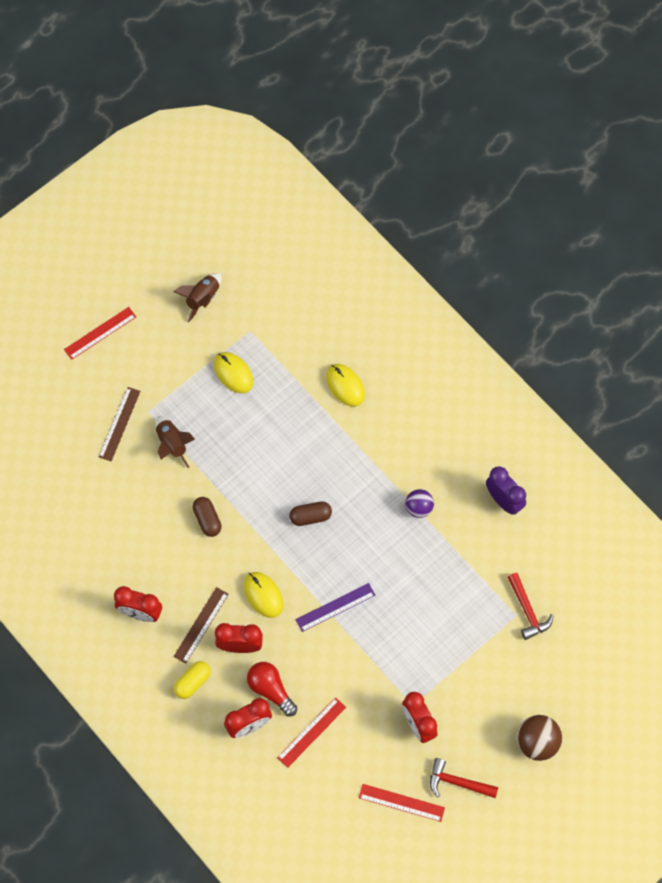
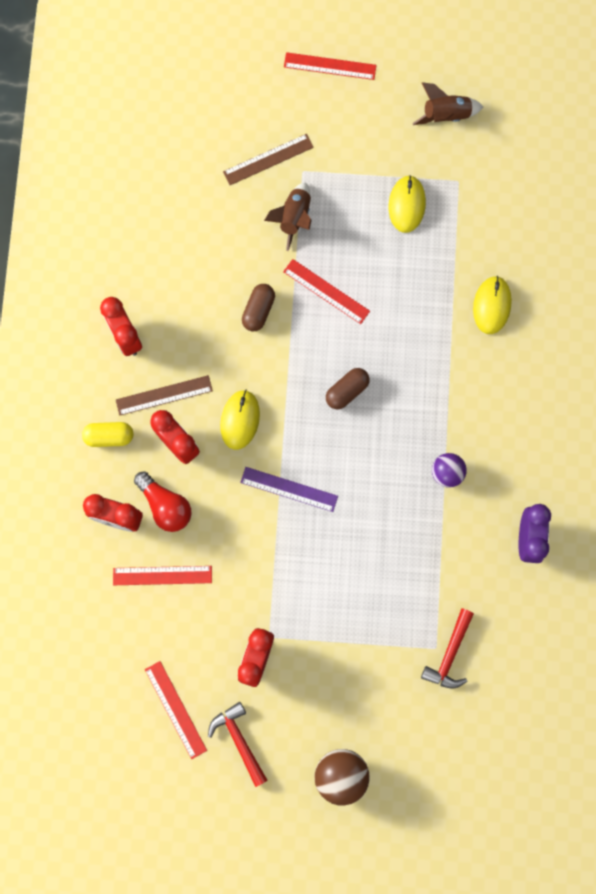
camera: 45 degrees right, 10 degrees up
(237, 469) = (326, 291): none -> red ruler
(270, 689) = (165, 506): red light bulb -> red light bulb turned 135 degrees clockwise
(310, 516) = (347, 391): brown capsule -> brown capsule turned 75 degrees counterclockwise

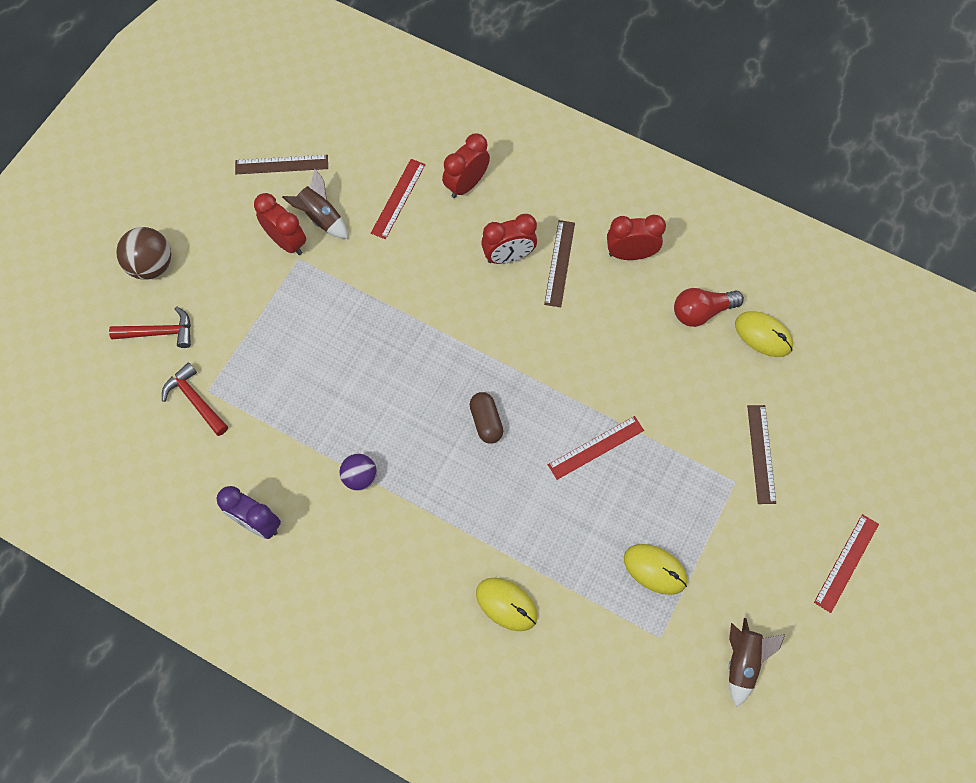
camera: 115 degrees right, 10 degrees down
(109, 436) = (543, 205): yellow capsule -> none
(165, 506) = (457, 224): red light bulb -> red light bulb (701, 312)
(175, 709) = (281, 164): red ruler -> brown ruler
(239, 740) = (228, 200): red hammer -> red hammer (160, 332)
(240, 420) = (505, 316): yellow mouse -> yellow mouse (763, 335)
(258, 311) = (604, 377): brown capsule -> none
(289, 489) = (419, 330): purple ruler -> none
(294, 218) = (687, 451): brown rocket -> brown rocket (321, 217)

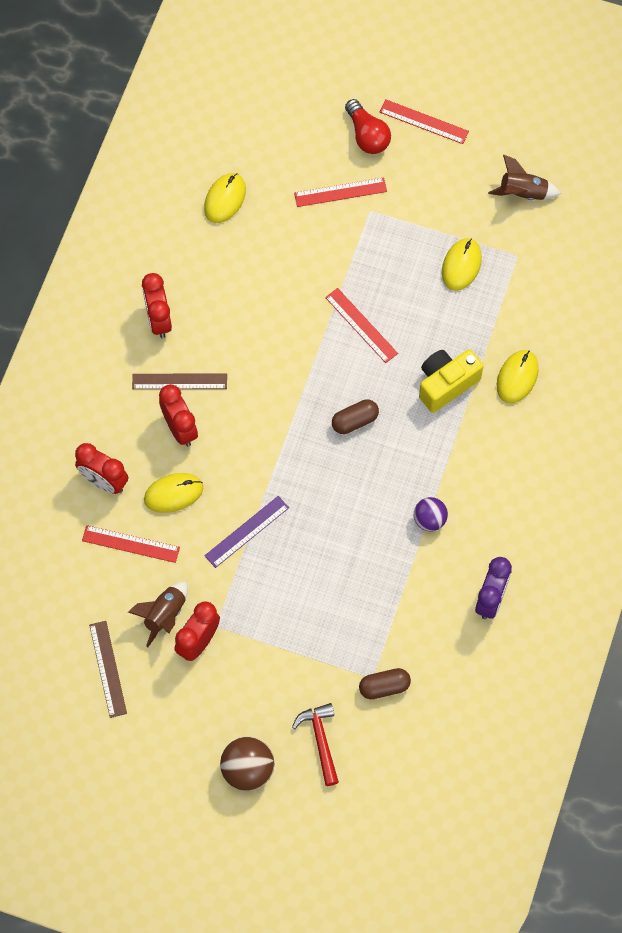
camera: 100 degrees left, 0 degrees up
(195, 400) = (384, 687): red hammer -> brown capsule
(387, 300) = (247, 531): none -> purple ruler
(441, 241) = (173, 493): none -> yellow mouse
(512, 524) = (446, 384): none -> yellow camera
(701, 312) = (210, 252): red light bulb -> red light bulb (367, 135)
(761, 454) = (340, 192): brown ruler -> red ruler

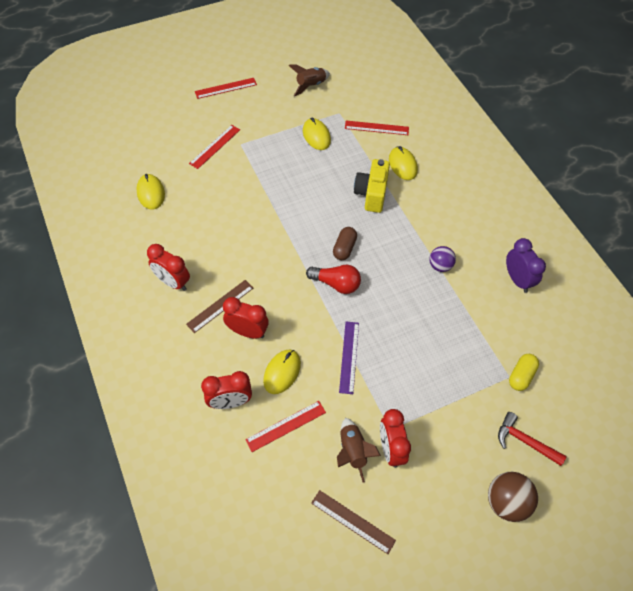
camera: 45 degrees left, 10 degrees down
(361, 325) = (295, 199): red ruler -> red ruler (376, 128)
(367, 135) = (202, 112): red light bulb -> red light bulb (336, 284)
(384, 687) = (521, 376): brown capsule -> yellow capsule

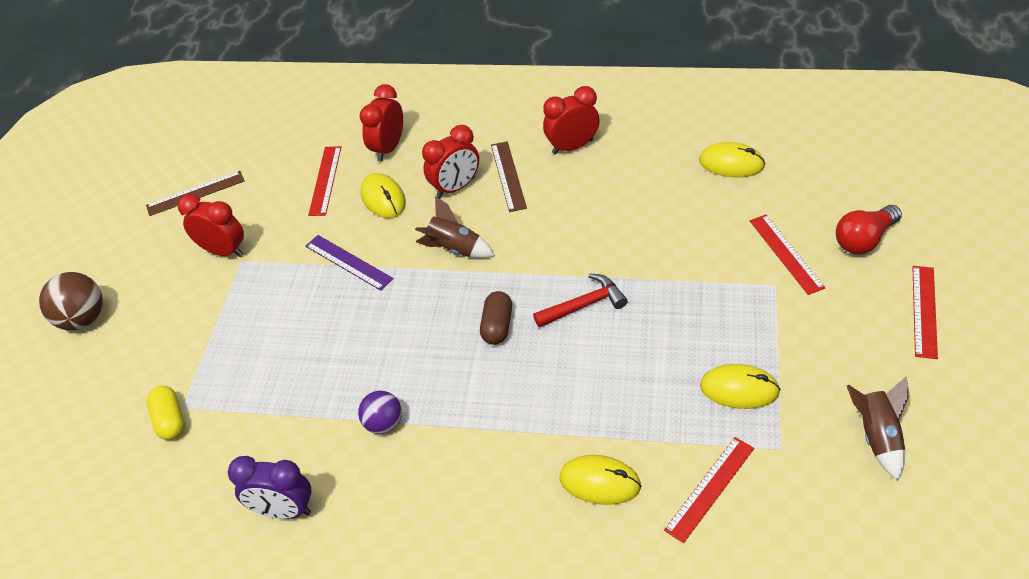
camera: 130 degrees right, 10 degrees down
(336, 284) = (451, 293): red light bulb -> red light bulb (864, 240)
(344, 248) = (497, 326): brown capsule -> brown capsule turned 45 degrees clockwise
(352, 451) = (252, 220): brown rocket -> brown rocket (455, 249)
(371, 194) = (568, 405): yellow camera -> none
(524, 441) = (110, 374): red hammer -> red hammer (584, 305)

